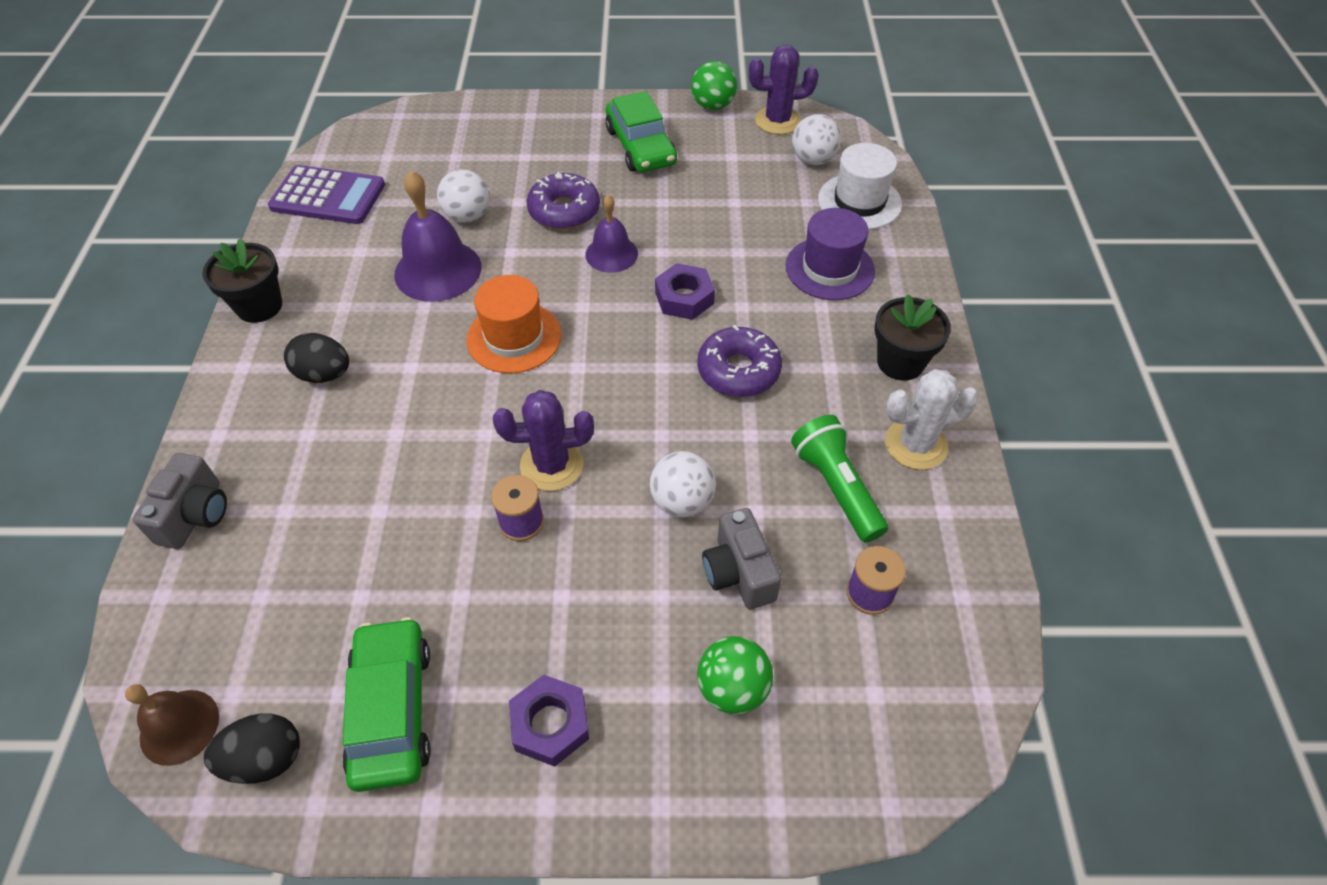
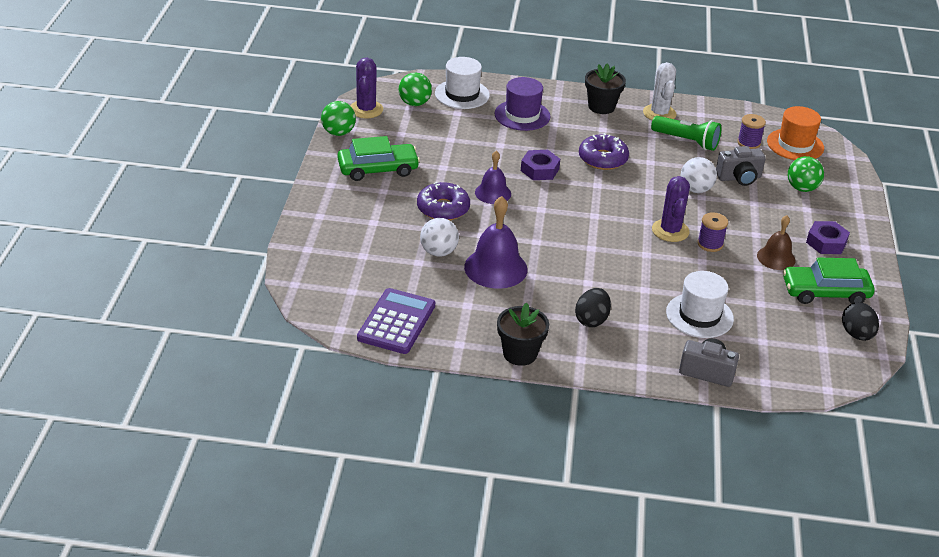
camera: 85 degrees left, 15 degrees down
(179, 727) = (844, 367): brown bell -> brown bell (776, 258)
(329, 506) = (699, 315): none -> white hat
(514, 337) = (566, 238): orange hat -> orange hat (795, 145)
(813, 160) = (414, 103): white ball -> green ball
(836, 487) = (686, 141): green flashlight -> green flashlight turned 135 degrees counterclockwise

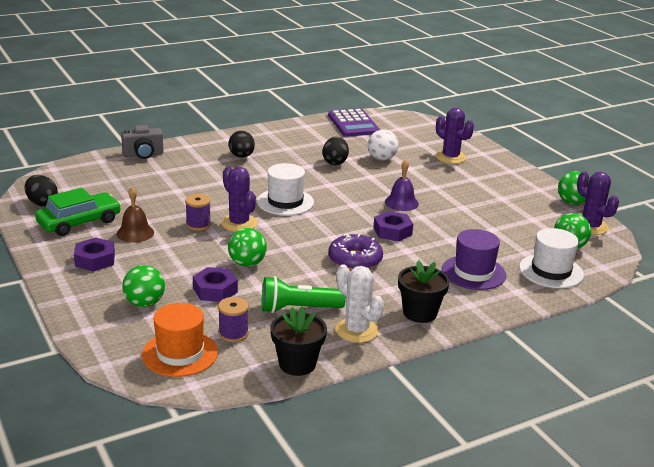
camera: 145 degrees right, 10 degrees down
(362, 224) = (450, 157): none -> purple cactus
(378, 169) = (501, 189): green car -> none
(443, 208) = (418, 182): purple donut -> none
(495, 268) = (335, 162): purple bell -> black egg
(520, 354) = (266, 131): black flower pot -> black flower pot (297, 364)
(695, 189) = (247, 263): white ball -> green ball
(699, 315) = (170, 179): white hat -> white hat (285, 202)
(739, 178) = (215, 290): grey camera -> purple nut

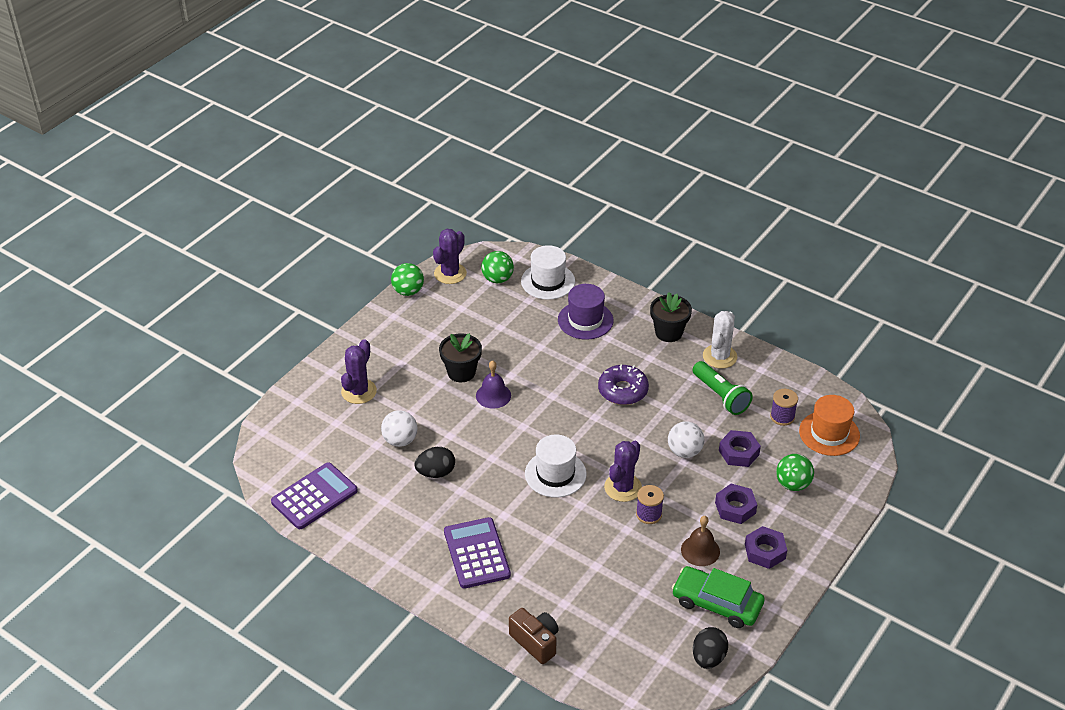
camera: 115 degrees left, 15 degrees up
(143, 154) = (535, 642): grey camera -> brown camera
(241, 156) = (476, 553): black egg -> purple calculator
(247, 263) = (684, 452): green ball -> white ball
(297, 364) = (784, 371): black flower pot -> black flower pot (461, 372)
(392, 231) = (554, 384): purple nut -> purple nut (735, 508)

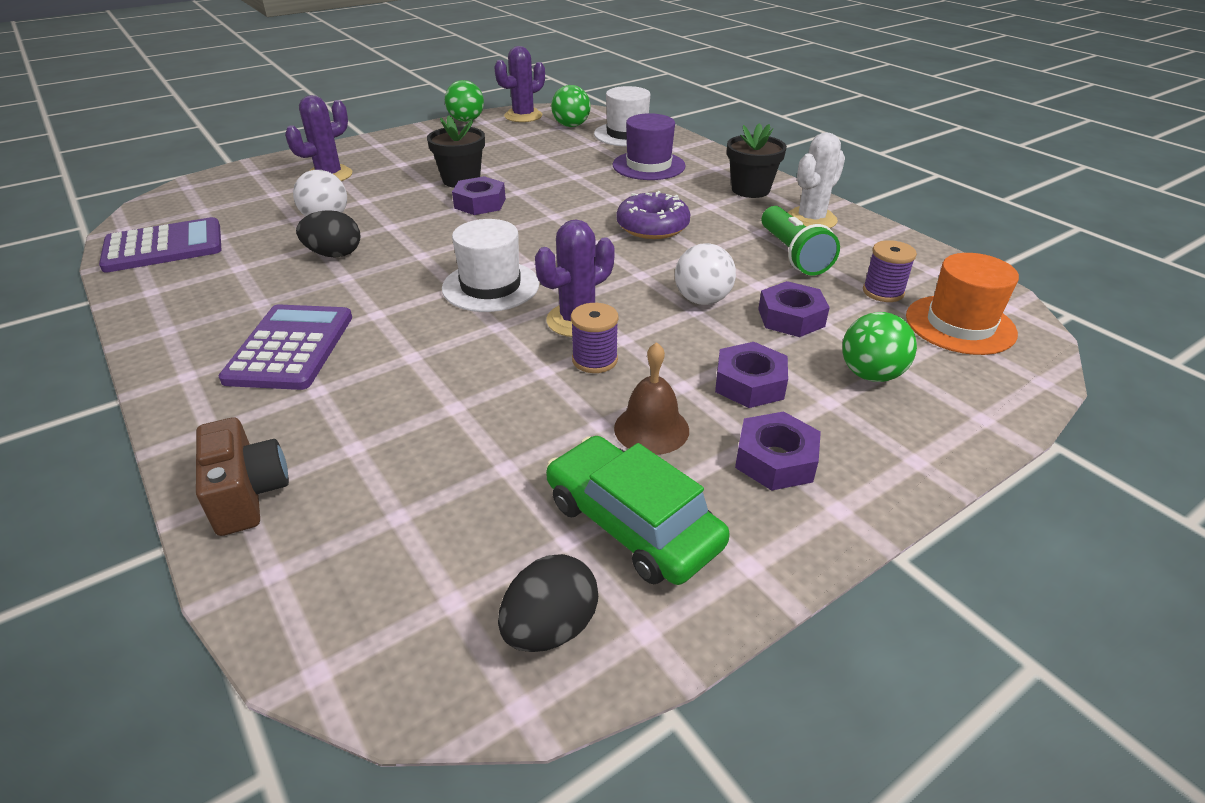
camera: 20 degrees right, 5 degrees down
(493, 395) = (480, 203): purple bell -> purple nut

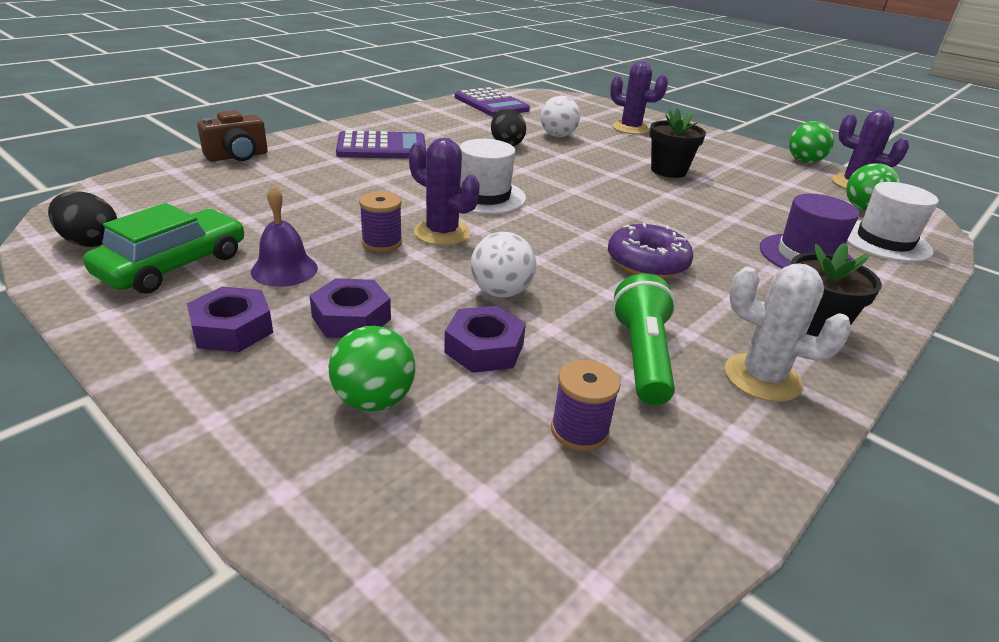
camera: 75 degrees right, 5 degrees down
(480, 203) = (629, 181): purple nut -> none
(651, 429) = (284, 269): brown bell -> purple bell
(793, 254) = (642, 356): green flashlight -> green flashlight turned 120 degrees clockwise
(960, 325) = (514, 504): orange hat -> none

